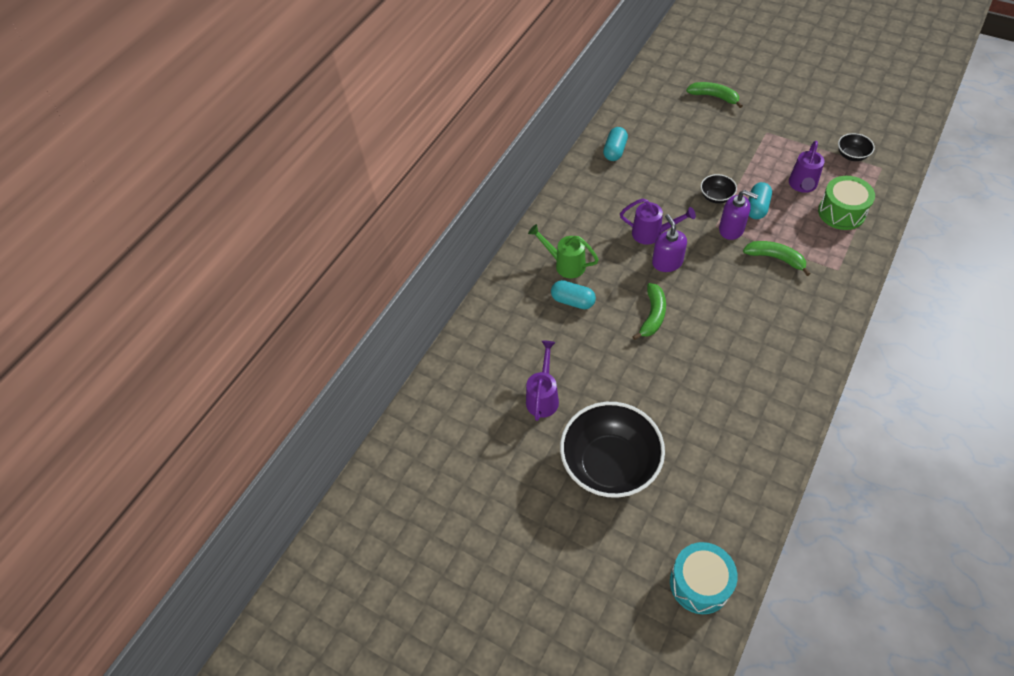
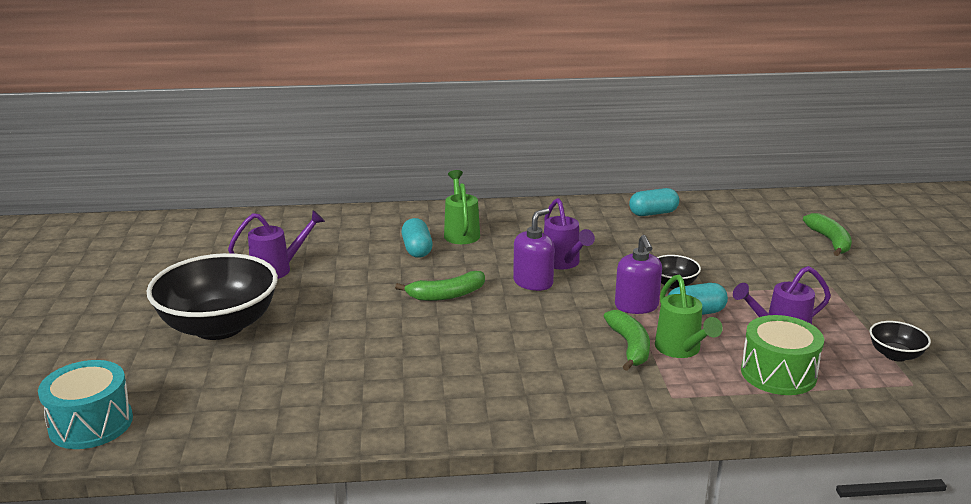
camera: 50 degrees right, 30 degrees down
(794, 238) = (681, 350): none -> green watering can

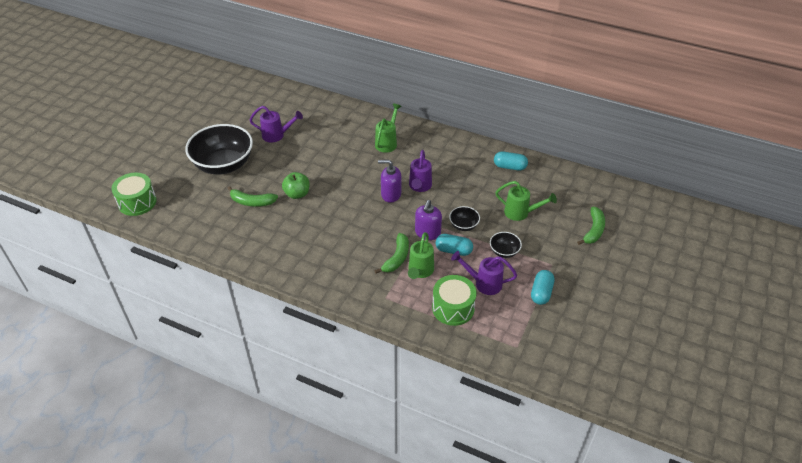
camera: 30 degrees right, 20 degrees up
(91, 424) = (137, 202): turquoise drum -> green drum
(388, 324) = (297, 194): none -> green apple
(417, 249) = (354, 147): turquoise capsule -> turquoise capsule (541, 293)
(446, 295) = (340, 186): green banana -> green banana (252, 202)
(533, 282) = (391, 194): purple soap dispenser -> purple soap dispenser turned 150 degrees counterclockwise
(726, 251) = (521, 213): none -> green watering can
(895, 355) = (530, 325): black bowl -> black bowl (504, 251)

